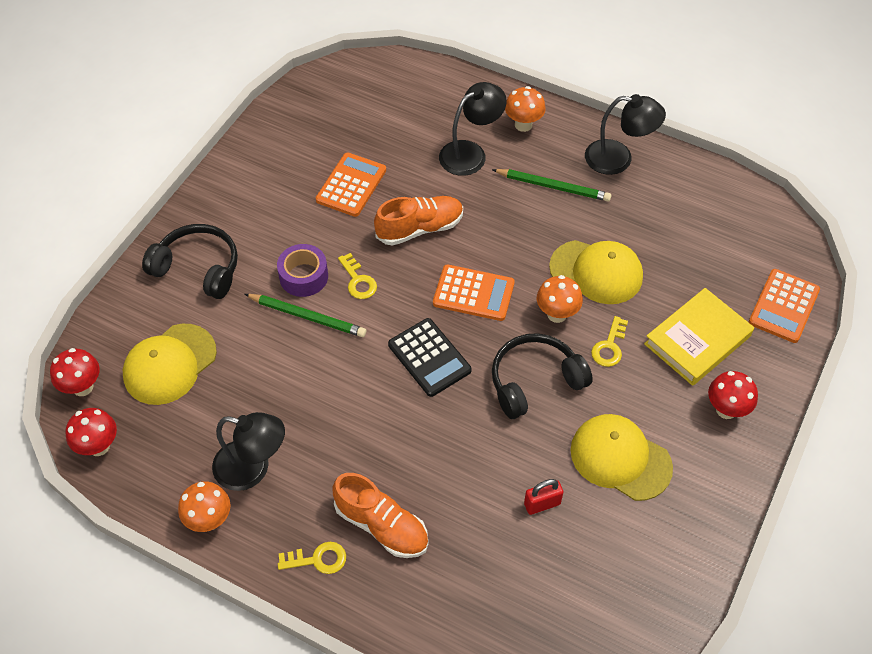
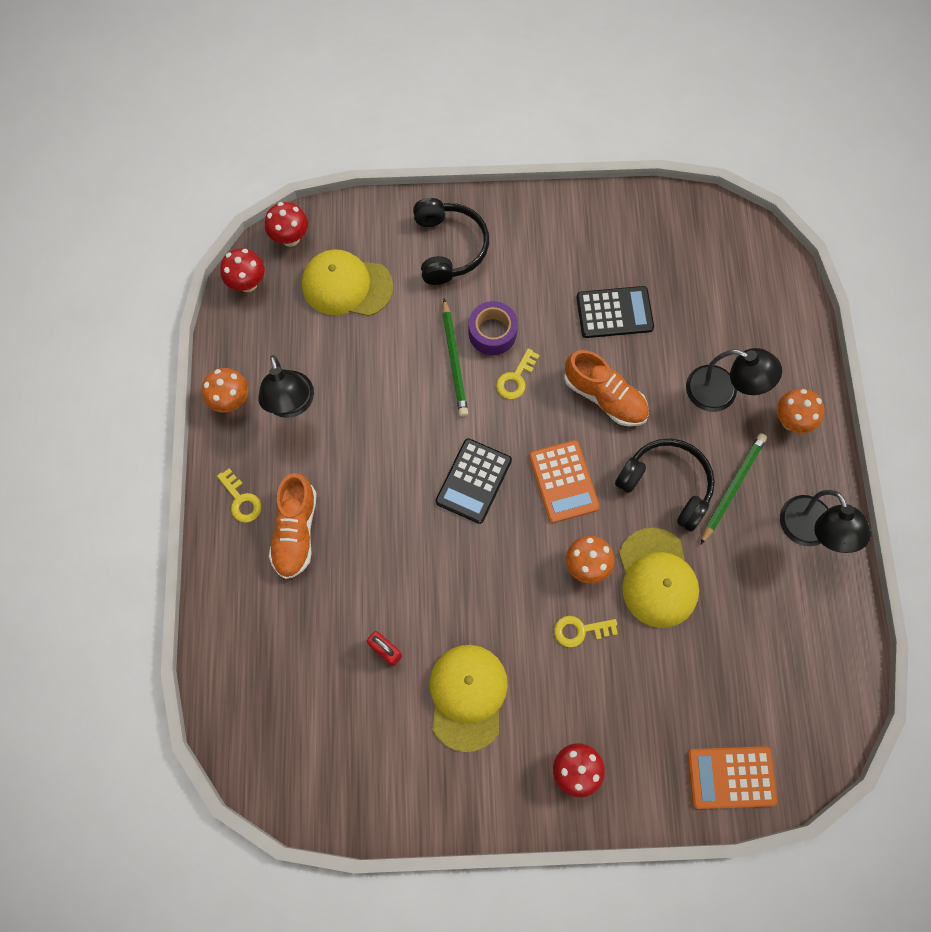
camera: 60 degrees right, 15 degrees up
(351, 185) = (614, 312): orange calculator -> black calculator
(535, 381) = (503, 582): black headphones -> black headphones (667, 485)
(553, 187) = (732, 488): green pencil -> green pencil turned 135 degrees counterclockwise
(697, 340) = (637, 709): yellow book -> none

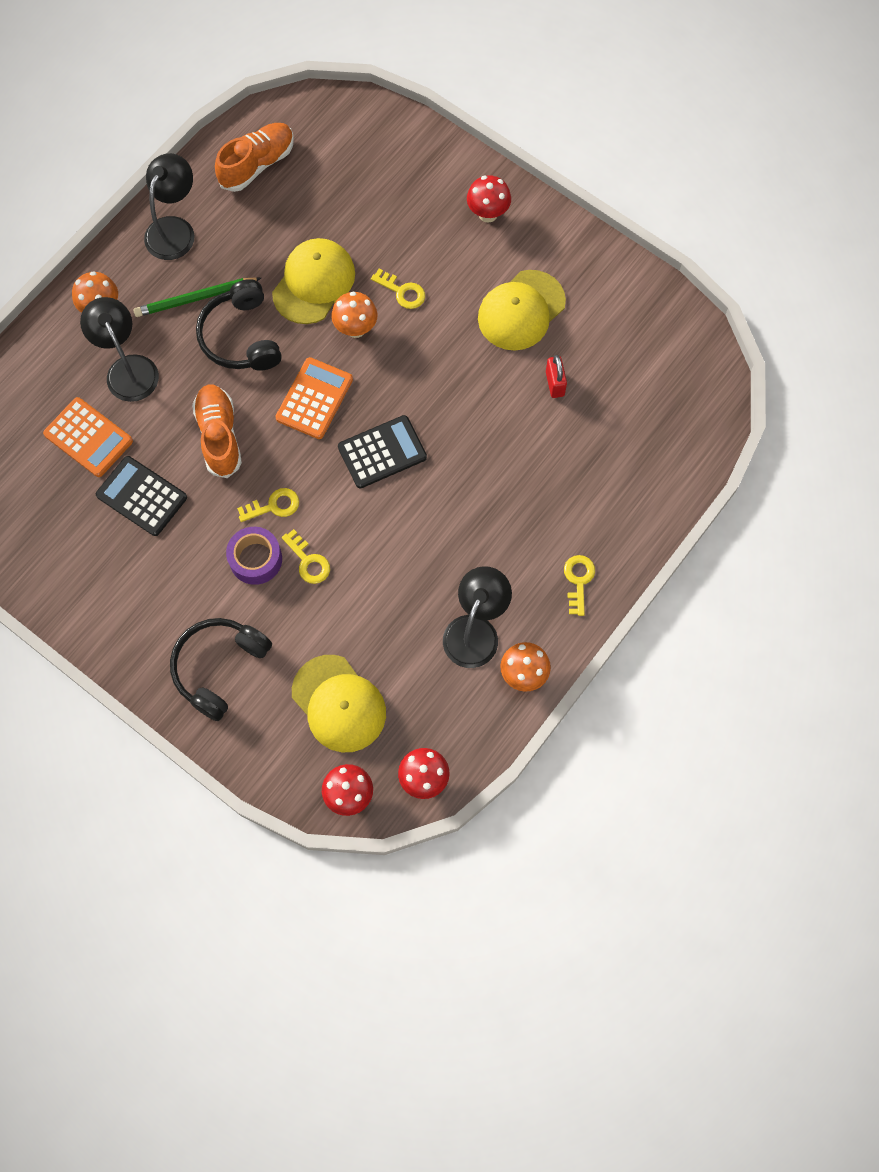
camera: 140 degrees left, 0 degrees up
(296, 531) = (554, 521): orange shoe -> orange shoe (257, 164)
(454, 360) = (308, 561): green pencil -> yellow key
(731, 777) = (388, 136): orange calculator -> orange calculator (88, 437)

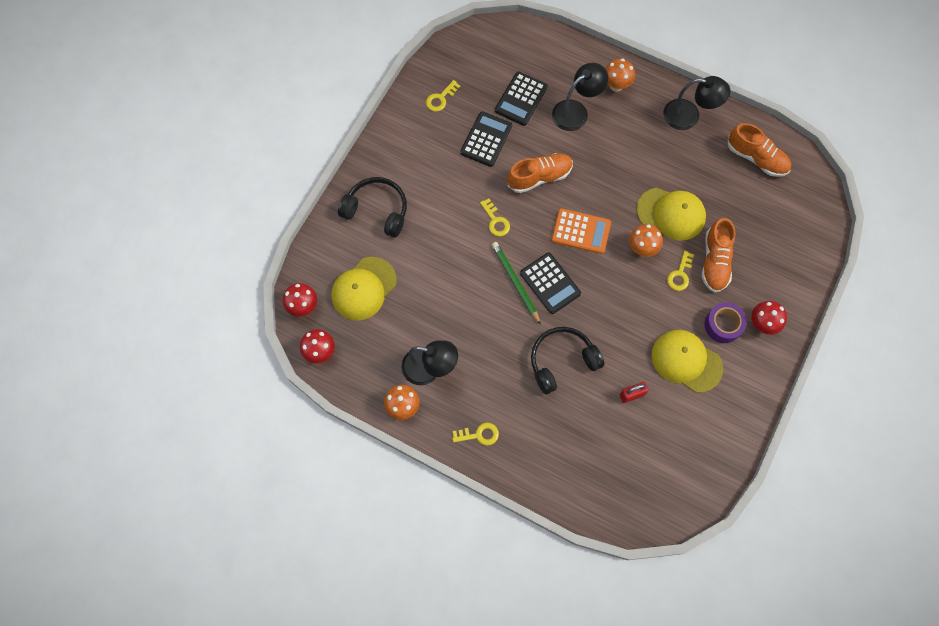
camera: 80 degrees right, 0 degrees up
(88, 437) = (521, 99): orange calculator -> black calculator
(196, 298) = (639, 141): green pencil -> green pencil (515, 282)
(241, 337) = (616, 175): black headphones -> black headphones (562, 361)
(255, 559) = (455, 217): purple tape -> purple tape (723, 325)
(308, 561) = (460, 250): yellow key -> yellow key (440, 98)
(392, 247) = (715, 261): none -> orange shoe

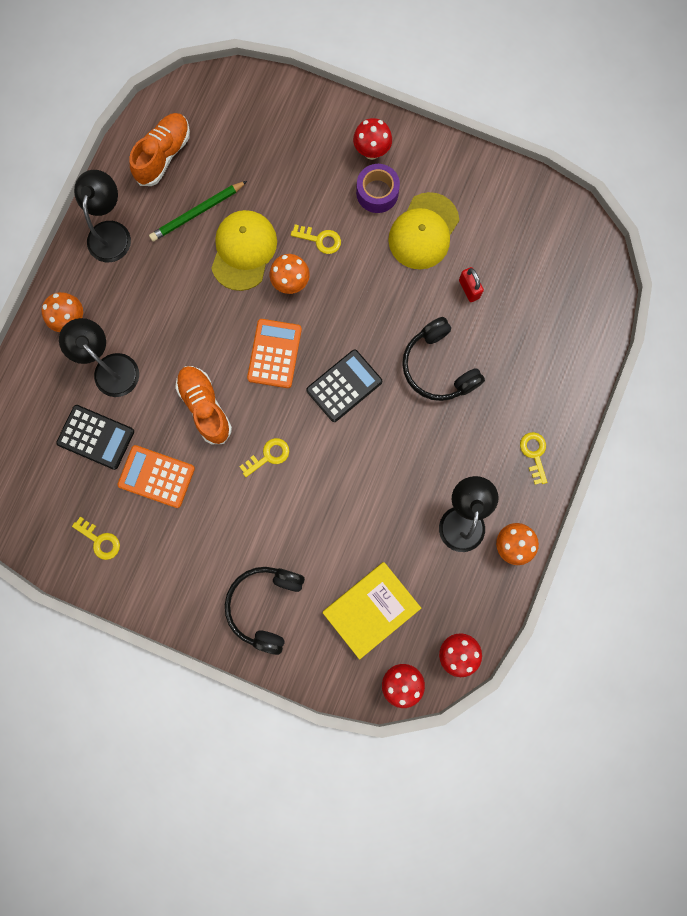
camera: 95 degrees left, 10 degrees up
(363, 288) = (371, 609): yellow cap -> yellow book
(486, 139) = (156, 476): black calculator -> orange calculator
(515, 282) = (346, 426): green pencil -> green pencil (197, 212)
(715, 261) = (300, 201): orange shoe -> none

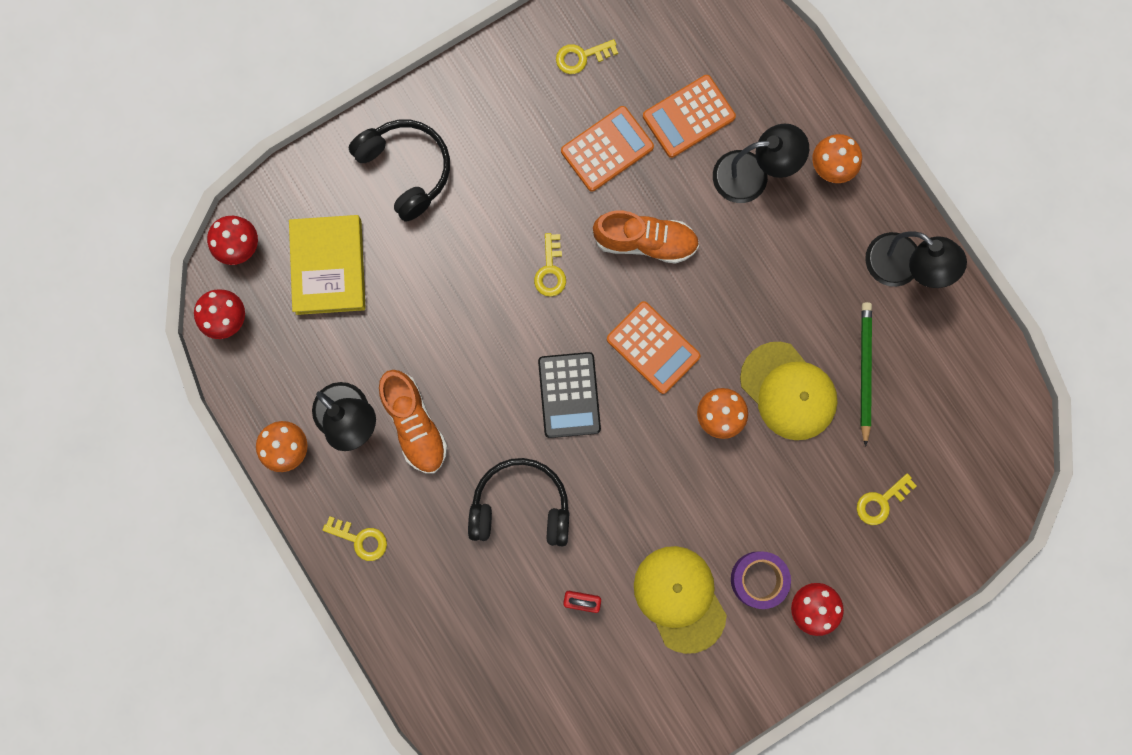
camera: 125 degrees right, 0 degrees up
(96, 437) = (688, 117): black calculator -> orange calculator
(163, 155) = (956, 379): orange shoe -> orange shoe (415, 424)
(320, 240) = (746, 480): yellow key -> yellow key (881, 502)

